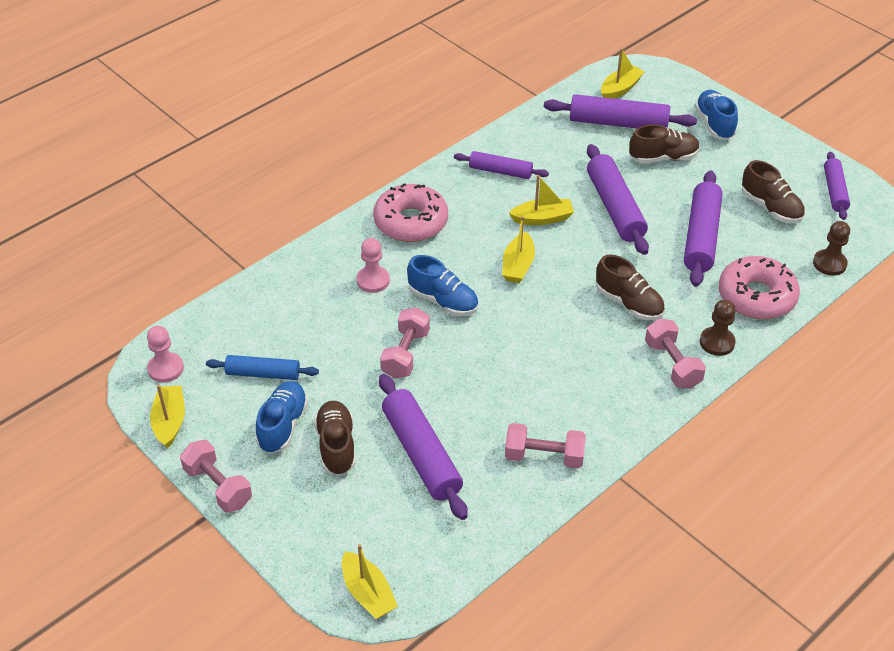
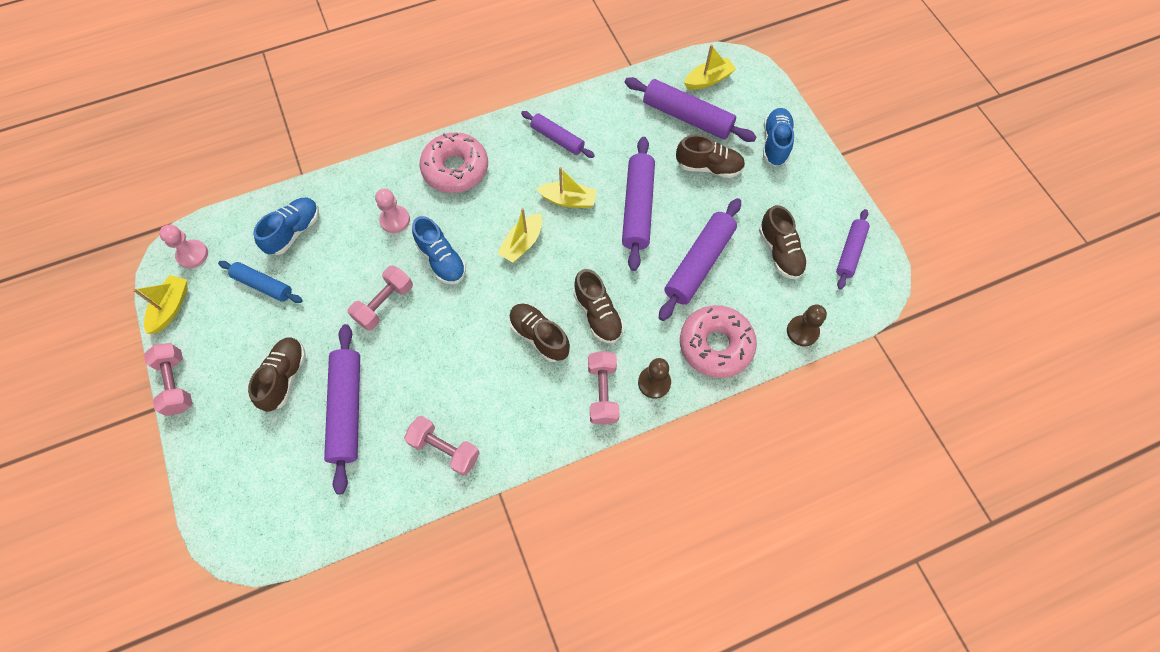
camera: 20 degrees right, 20 degrees up
(283, 425) = (253, 342): blue shoe -> blue shoe (294, 231)
(368, 593) = (238, 531): yellow boat -> none
(582, 337) = (539, 336): none -> brown shoe

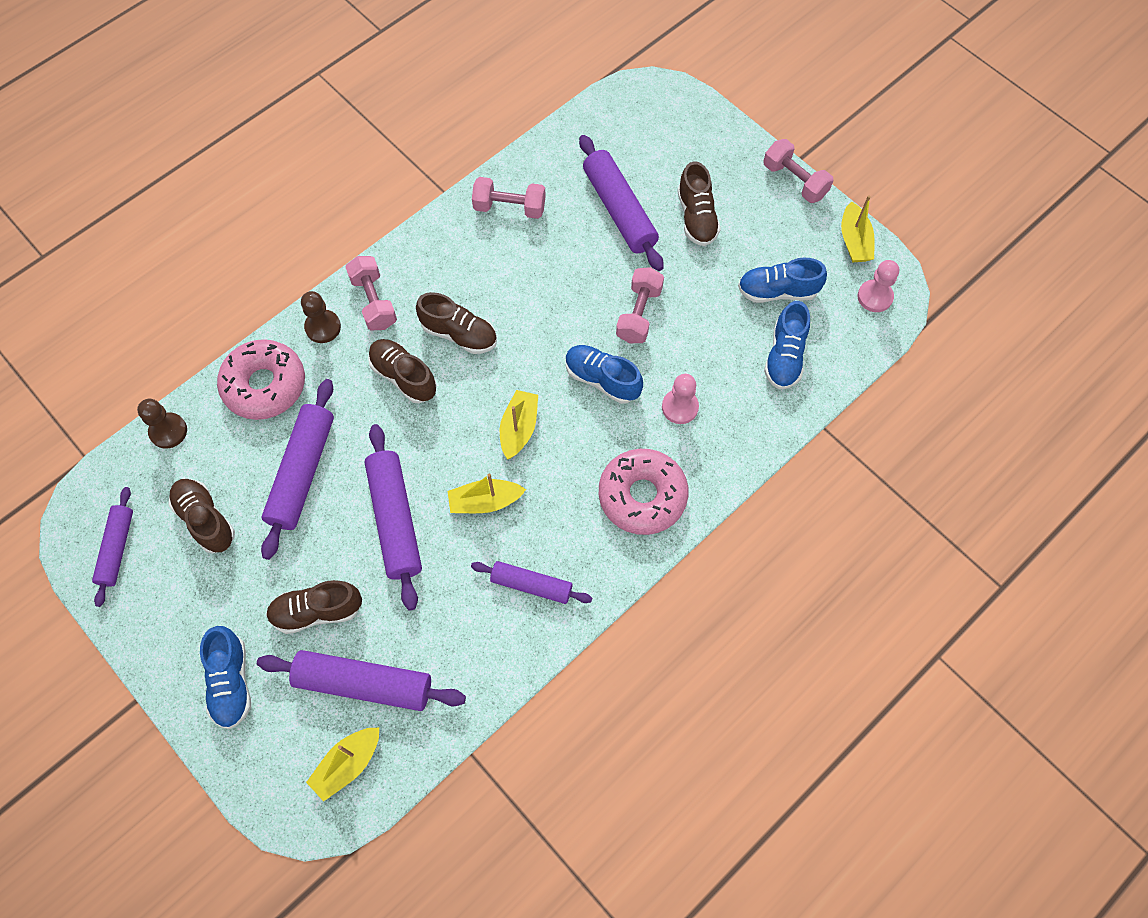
camera: 160 degrees right, 0 degrees up
(263, 285) = (777, 291): blue rolling pin -> blue shoe

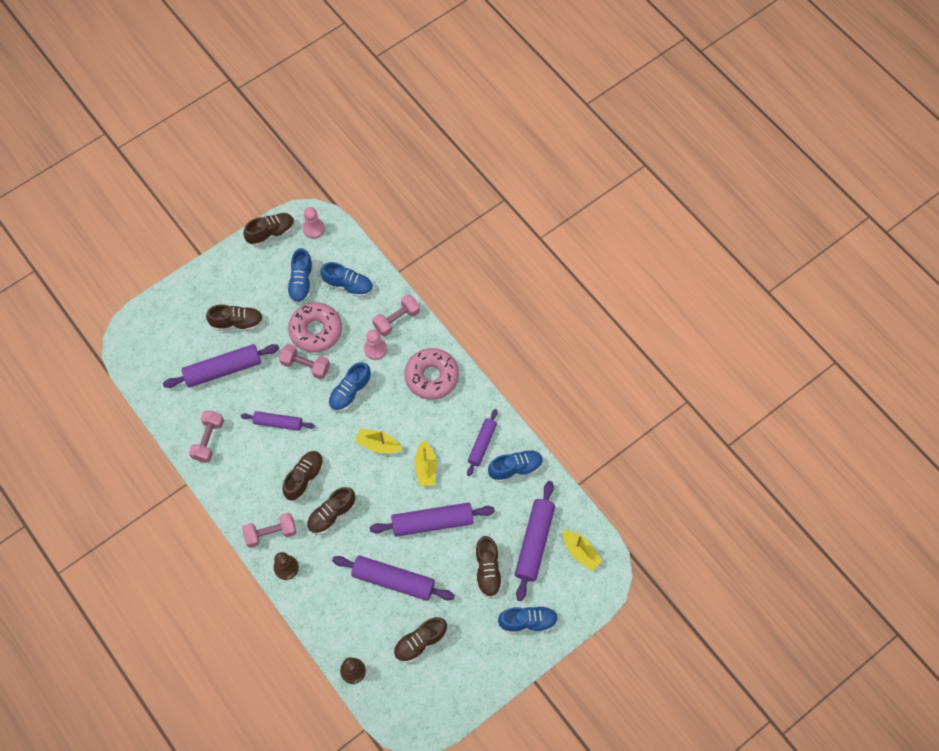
camera: 85 degrees left, 0 degrees up
(117, 548) = (434, 700): purple rolling pin -> purple rolling pin (278, 423)
(265, 385) = (326, 606): pink donut -> pink donut (316, 331)
(492, 643) = (515, 468): none -> blue shoe
(794, 181) = (219, 260): pink dumbbell -> pink dumbbell (396, 320)
(854, 241) = (271, 233): yellow boat -> brown shoe

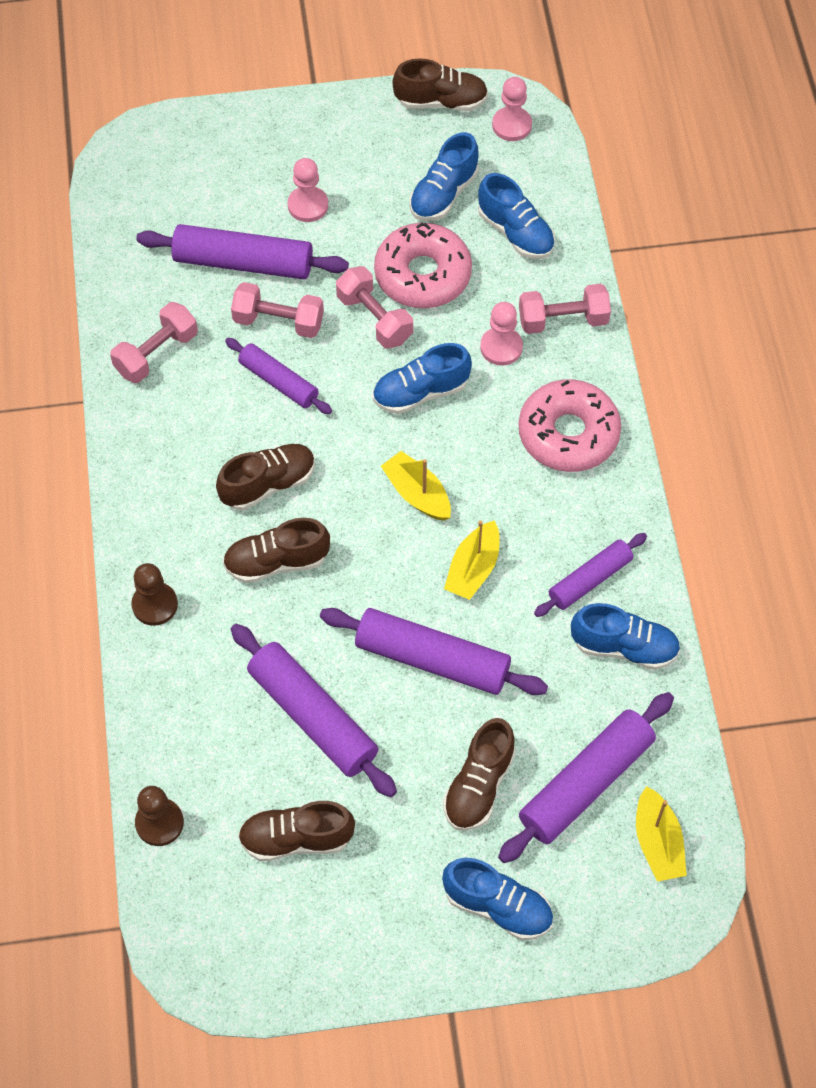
camera: 30 degrees right, 5 degrees down
(237, 322) = (308, 205): brown shoe -> pink pawn
(271, 533) = (164, 540): pink dumbbell -> pink dumbbell (278, 321)

